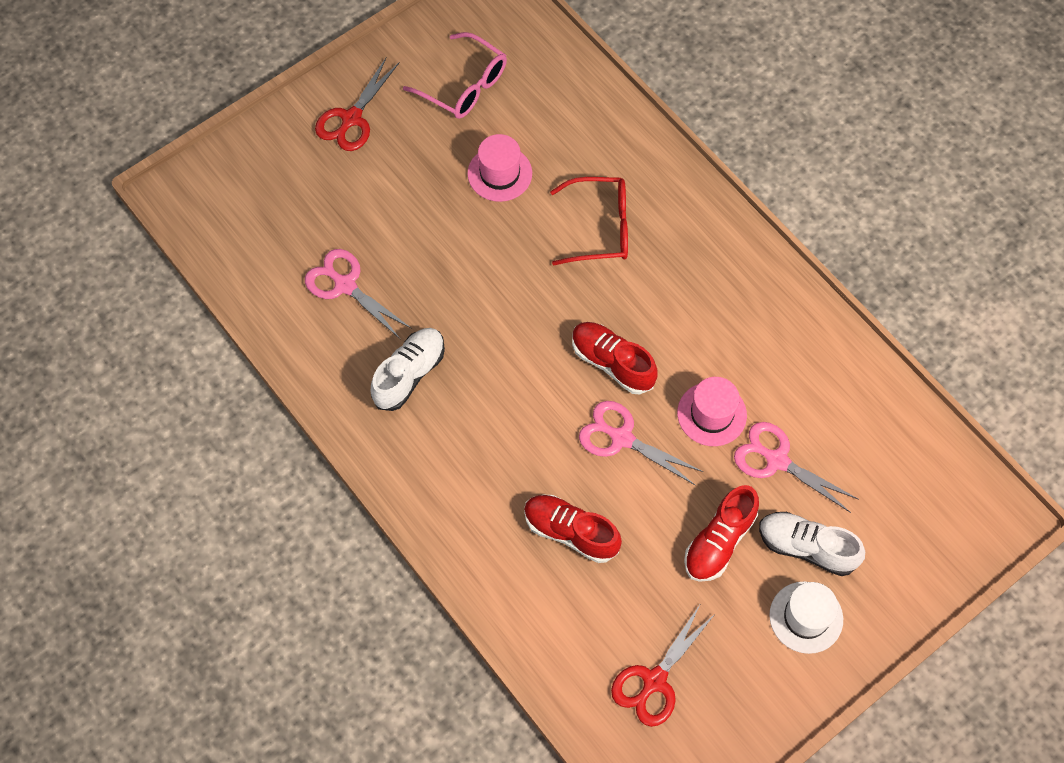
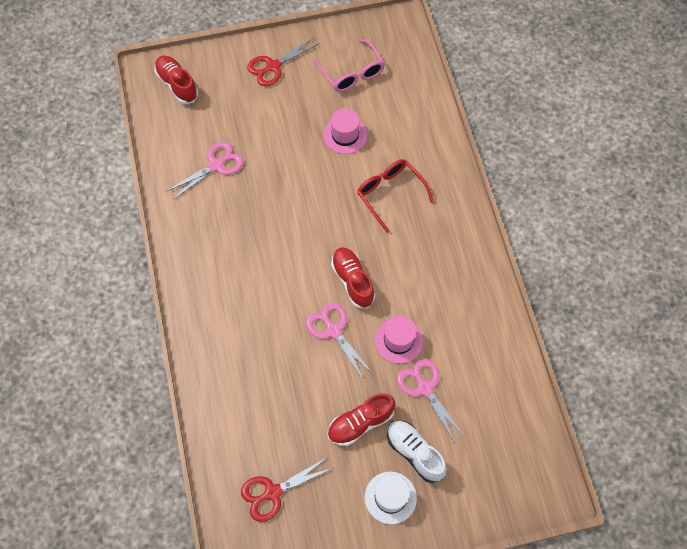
camera: 25 degrees right, 0 degrees up
(345, 285) = (216, 165): pink scissors -> pink scissors turned 75 degrees clockwise
(409, 374) = (225, 235): white shoe -> none
(570, 532) = (270, 375): red shoe -> red shoe (177, 84)
(600, 228) = (390, 194): red glasses -> red glasses turned 150 degrees counterclockwise

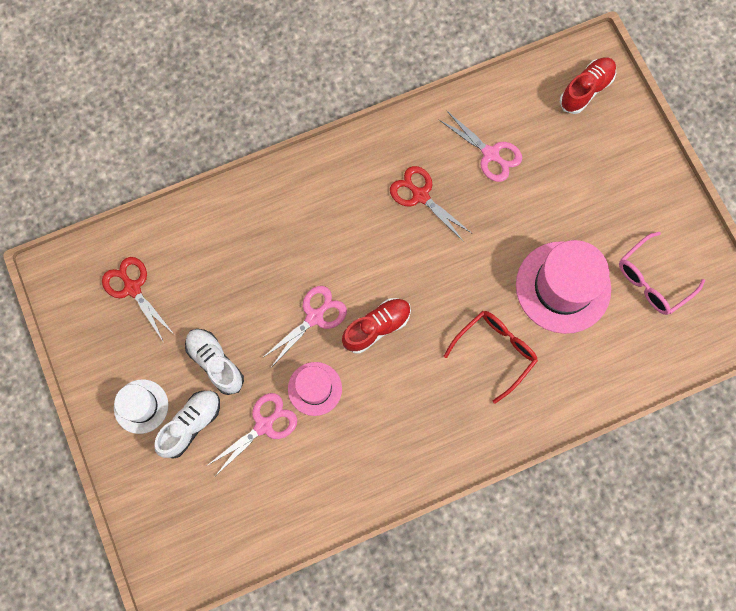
camera: 80 degrees right, 10 degrees up
(273, 66) = (638, 188): red scissors -> red scissors (420, 196)
(345, 135) = (563, 287): pink hat -> pink hat, size x1.80
(360, 423) = (215, 363): red shoe -> white shoe

